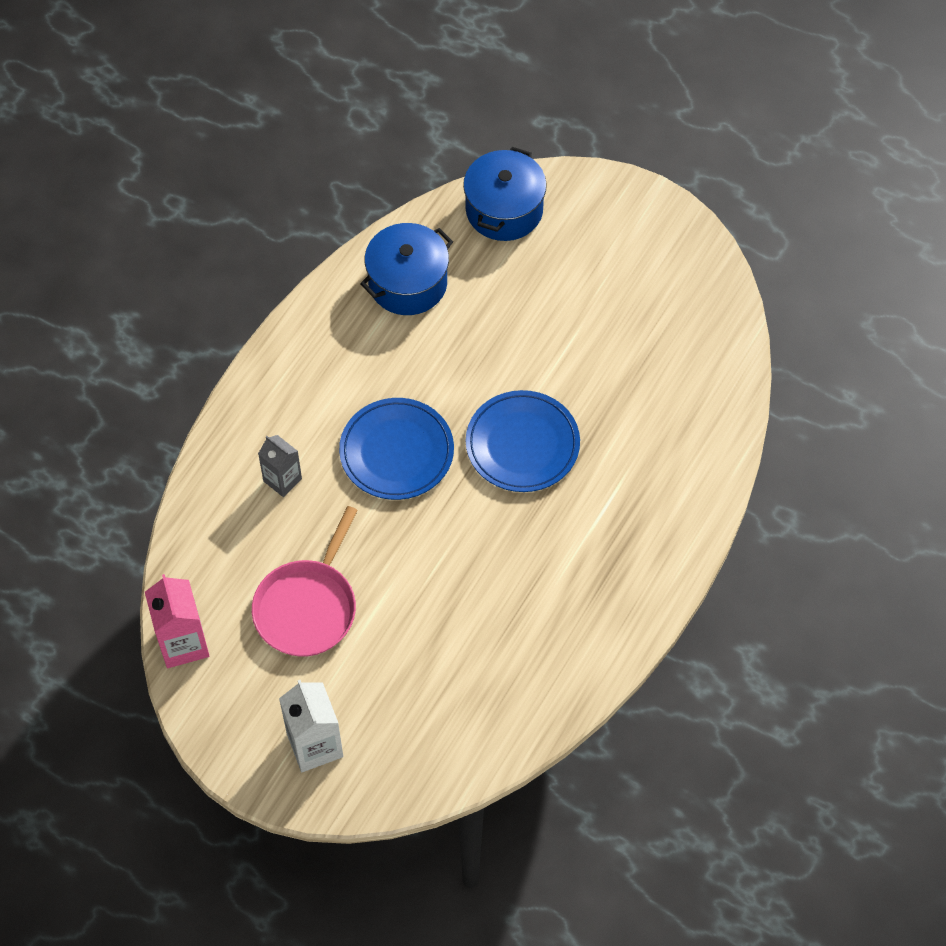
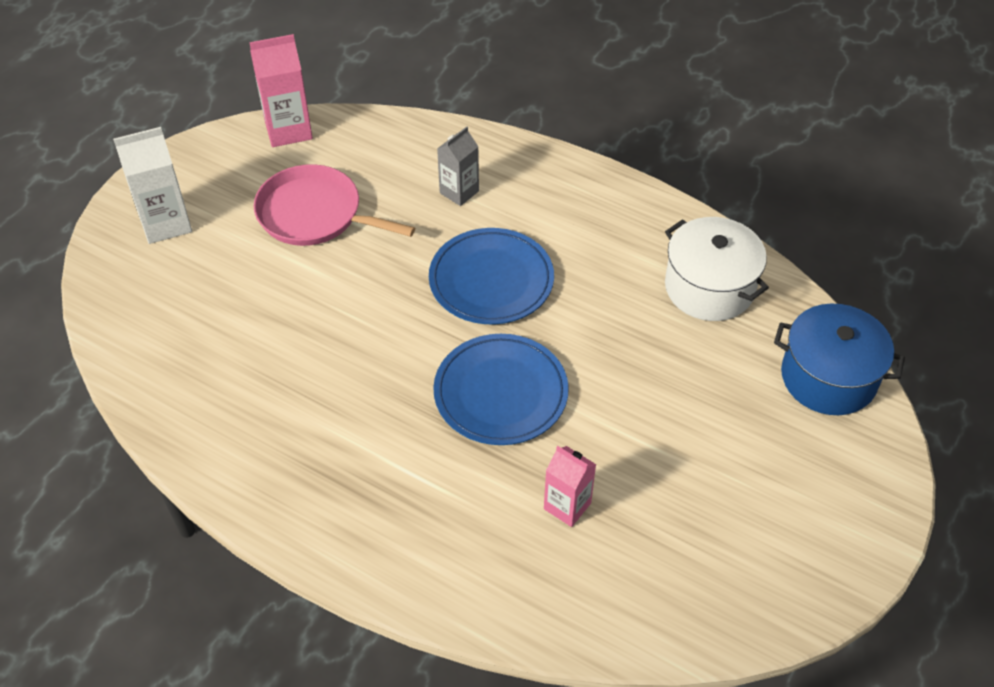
camera: 90 degrees right, 10 degrees down
(408, 283) = (709, 287): blue pot -> white pot
(630, 398) = (567, 506): none -> pink carton

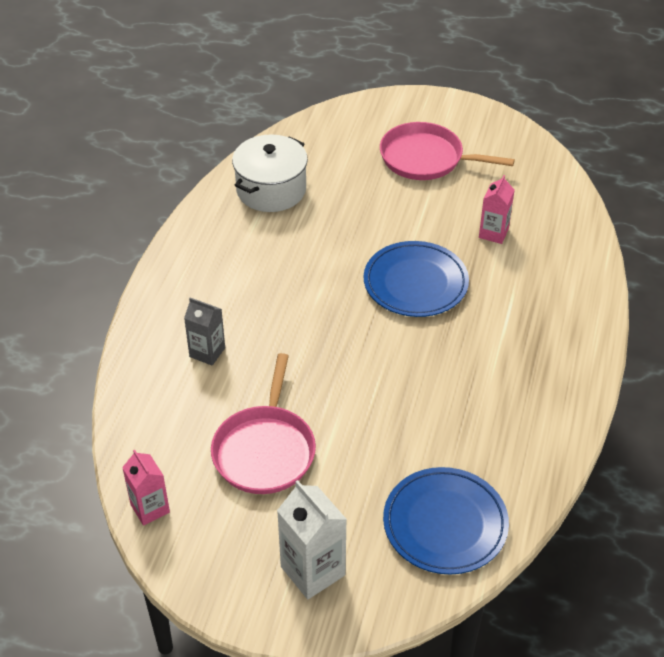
camera: 105 degrees left, 5 degrees down
(288, 130) = (150, 508): pink carton -> pink carton, size x0.66
(491, 280) = (305, 310): blue plate -> blue plate (445, 524)
(744, 470) = (426, 158): none -> pink pan
(828, 377) = (334, 129): blue pot -> none

